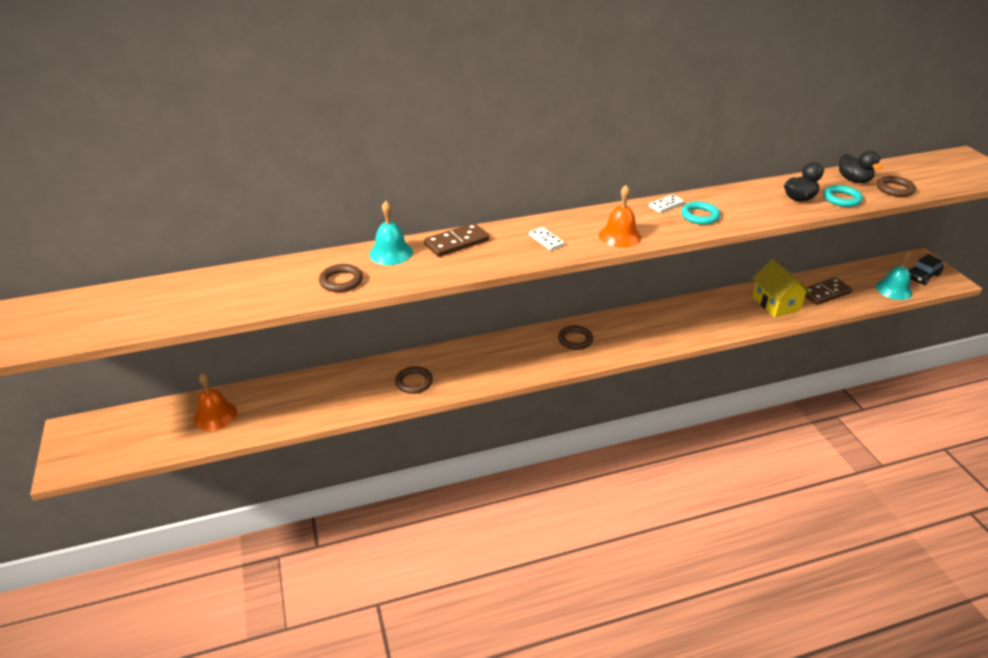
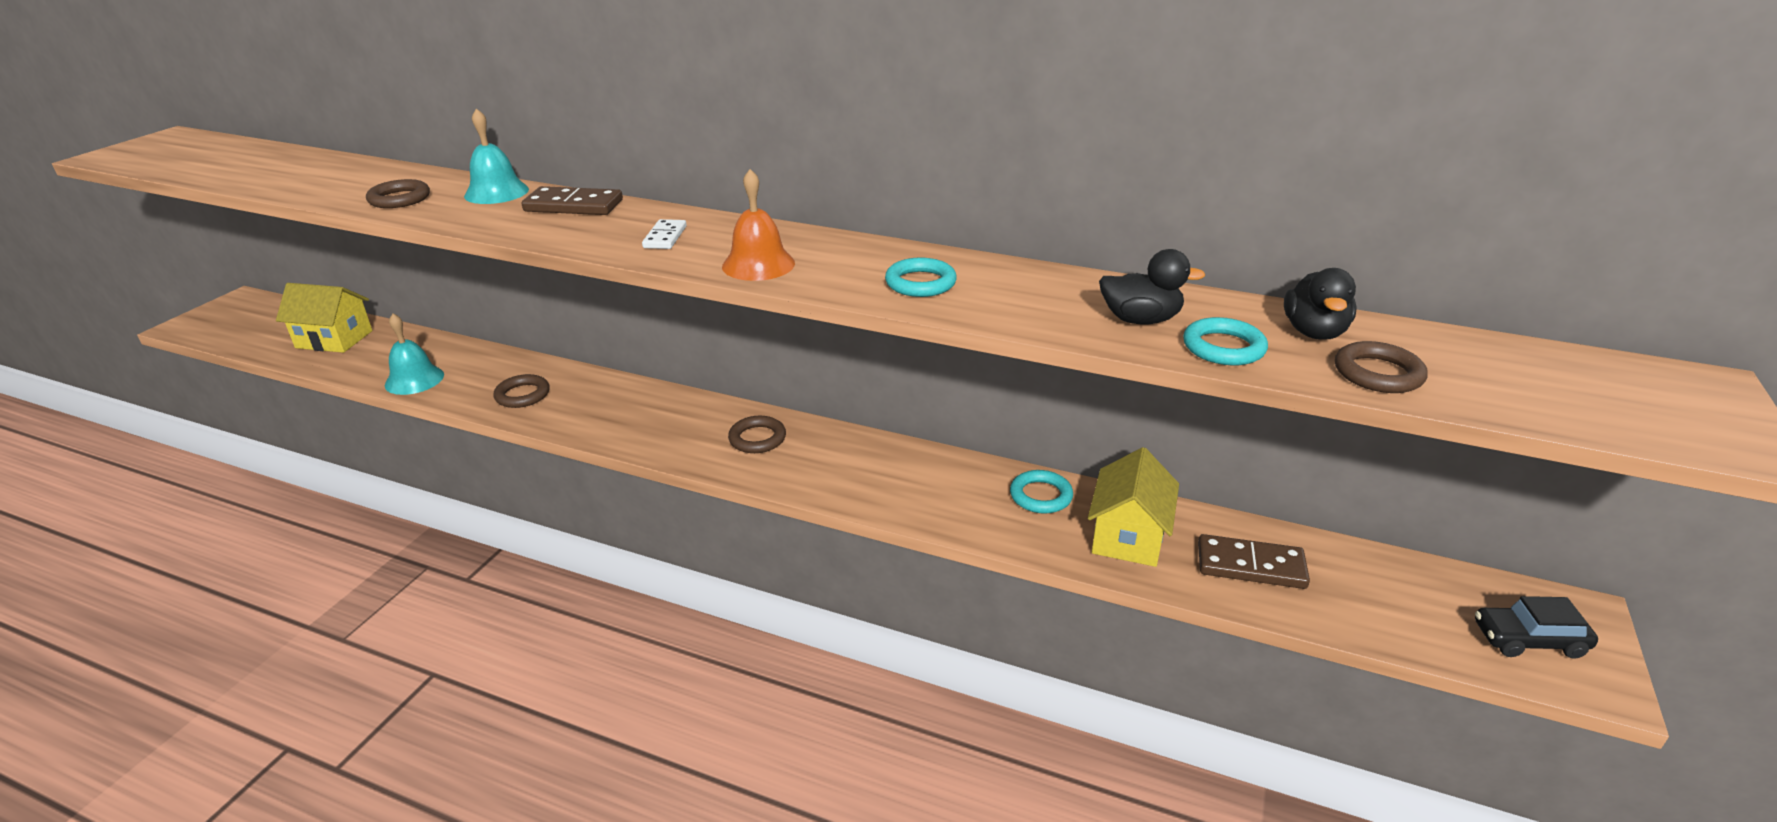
camera: 40 degrees right, 5 degrees down
(215, 415) = (334, 339): orange bell -> yellow house
(666, 205) = (902, 255): white domino -> none
(724, 303) = (1041, 496): none -> turquoise ring
(893, 289) = (1415, 629): turquoise bell -> turquoise bell (414, 380)

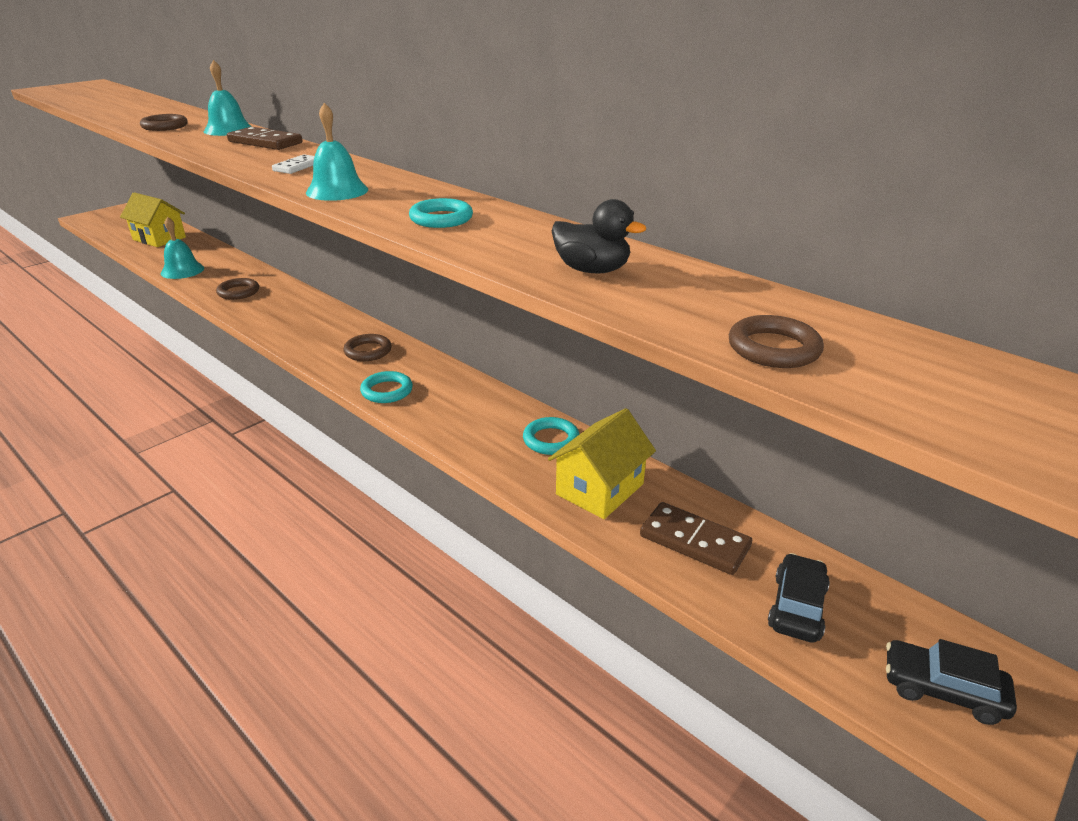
camera: 20 degrees right, 0 degrees up
(758, 264) = (337, 191): orange bell -> turquoise bell
(1223, 347) = (642, 302): turquoise ring -> turquoise ring (387, 391)
(1314, 332) = (749, 306): black duck -> none
(1376, 603) = (797, 607): none -> black car

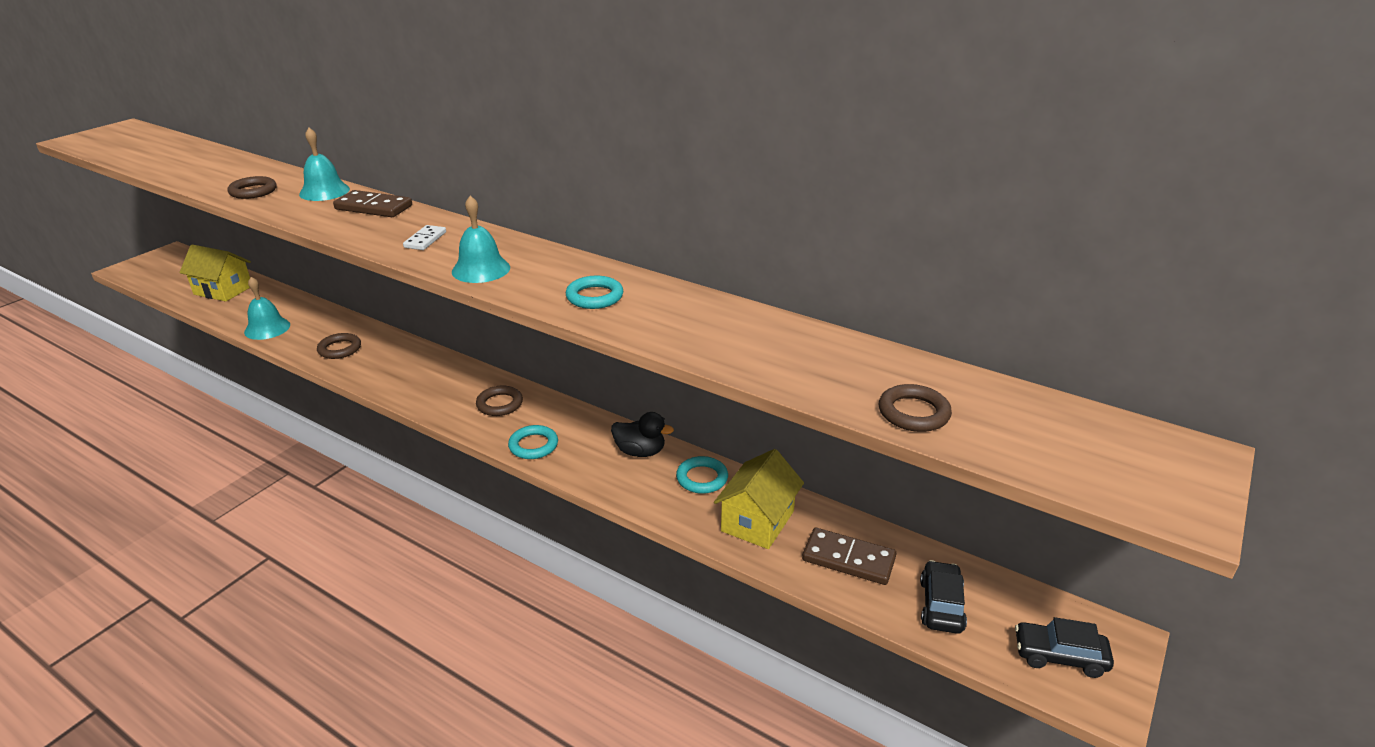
camera: 10 degrees left, 0 degrees up
(592, 270) = (748, 345): black duck -> black duck (640, 452)

